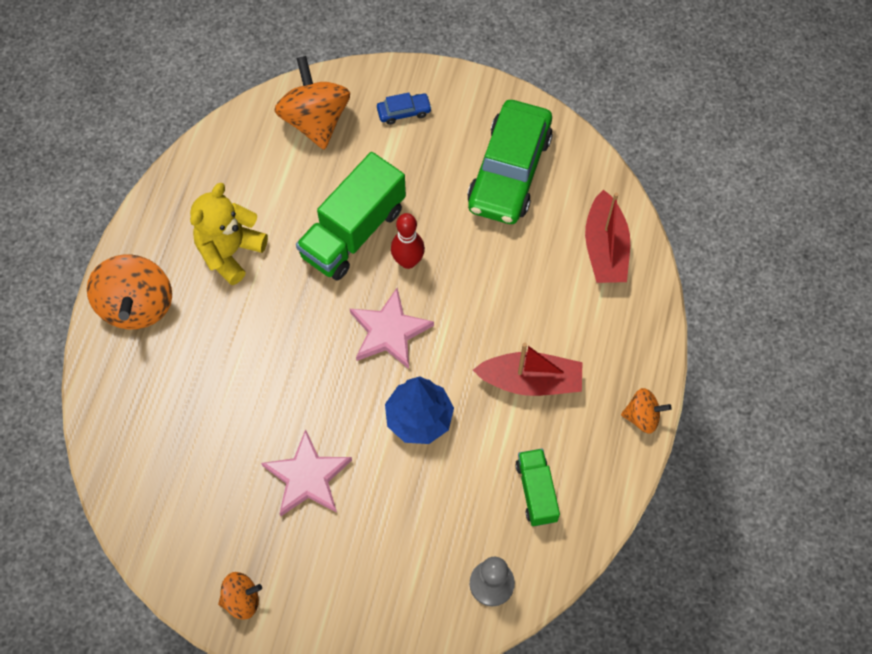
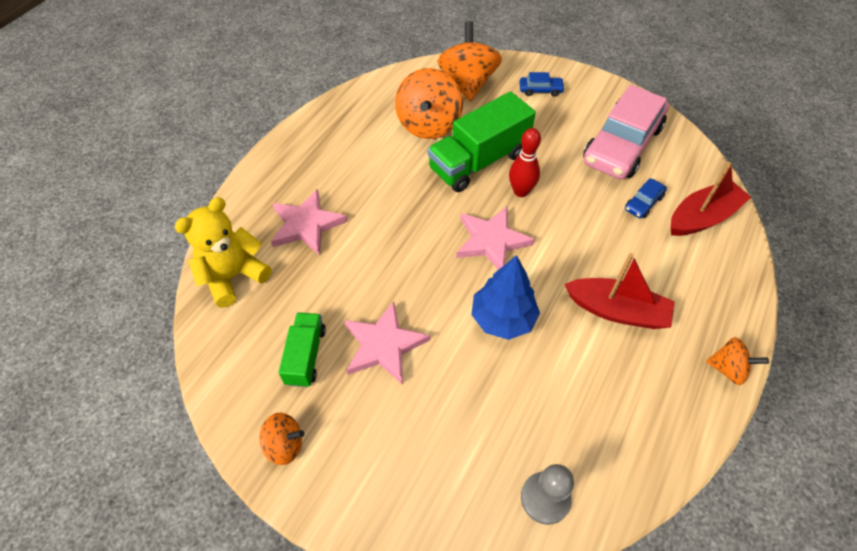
camera: 15 degrees right, 10 degrees down
(137, 305) = (283, 177): orange spinning top -> orange spinning top (429, 125)
(184, 360) = (306, 225): none -> pink star
(230, 252) = (372, 155): yellow teddy bear -> yellow teddy bear (233, 276)
(509, 171) = (622, 145): green car -> pink car
(536, 491) = (608, 414): green truck -> green truck (306, 356)
(542, 245) = (643, 203): none -> blue car
(605, 248) = (702, 217): red boat -> red boat turned 135 degrees counterclockwise

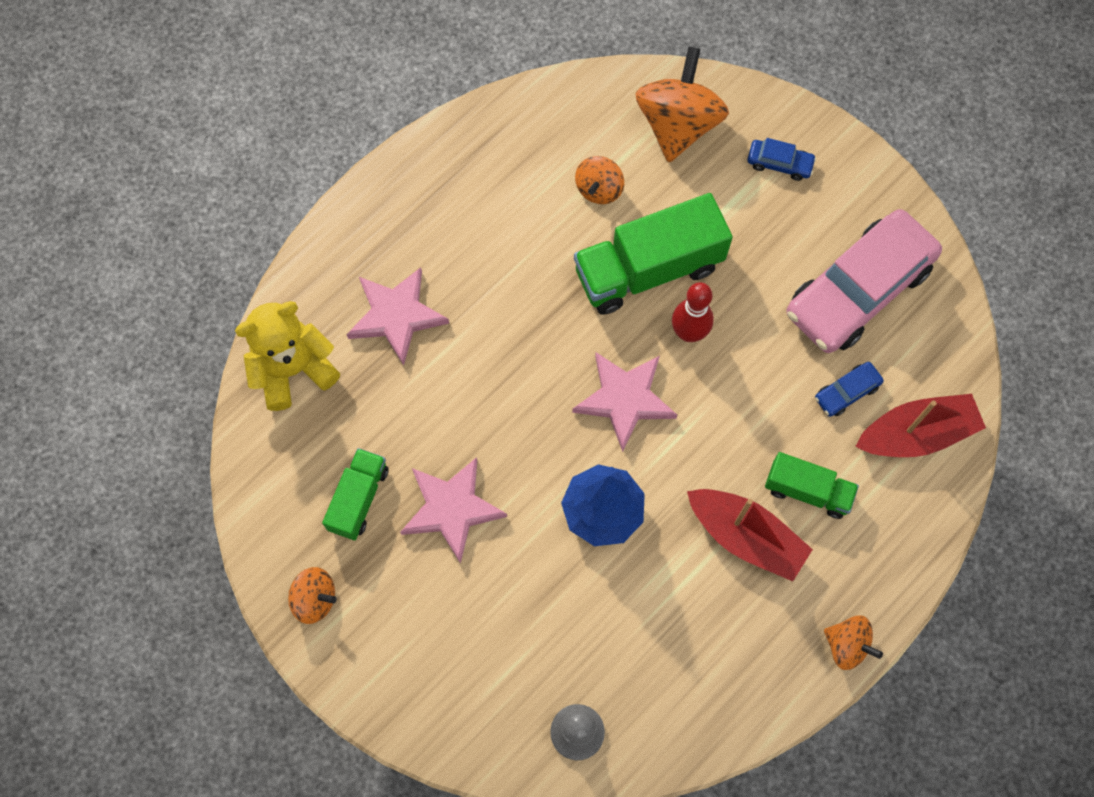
camera: 15 degrees right, 15 degrees up
(429, 125) = (599, 189): orange spinning top -> orange spinning top, size x0.53
(646, 269) = (807, 491): none -> green truck

